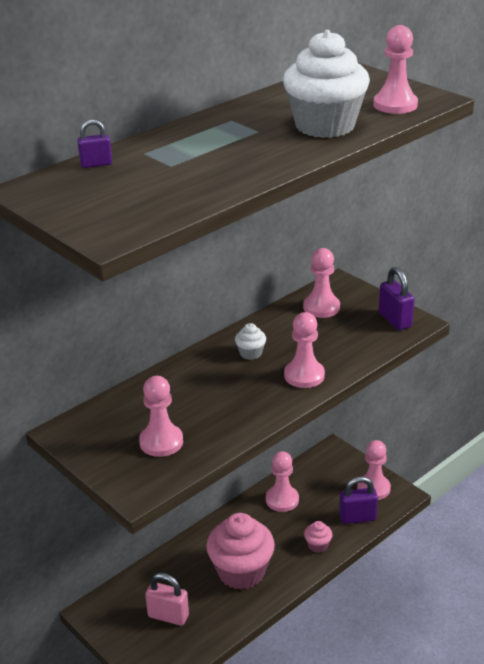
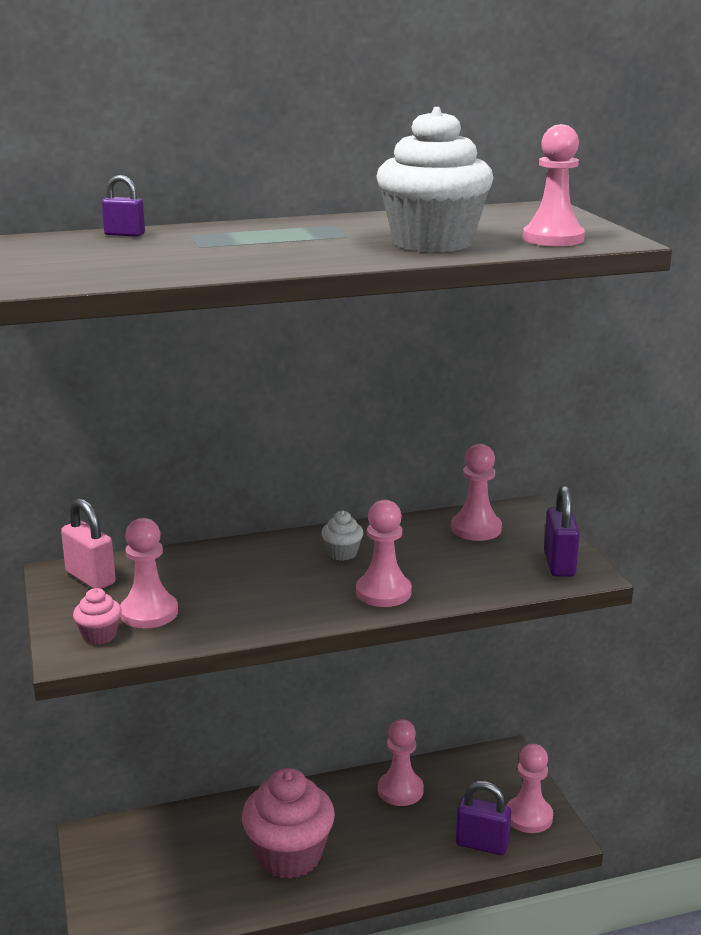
camera: 25 degrees right, 10 degrees down
(168, 616) = (167, 873): pink padlock -> pink padlock (90, 578)
(318, 545) = (406, 859): pink cupcake -> pink cupcake (99, 635)

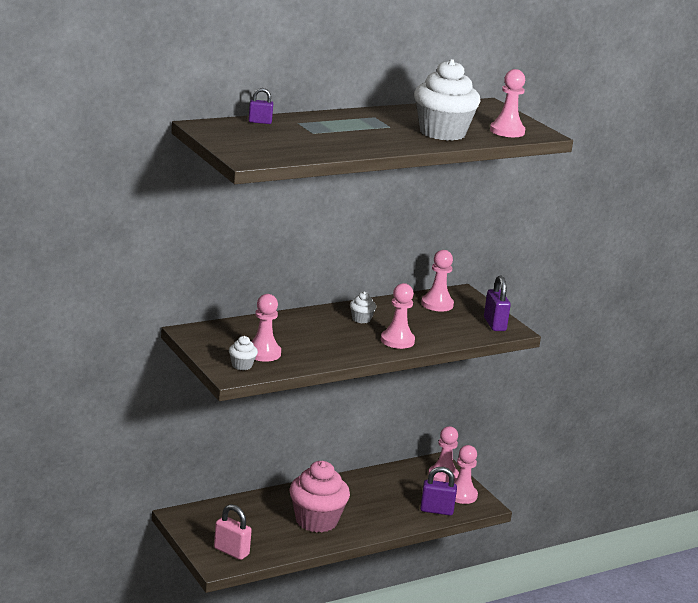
camera: 15 degrees left, 0 degrees up
(90, 578) = (213, 334): pink padlock -> pink padlock (231, 551)
(99, 635) = (242, 365): pink cupcake -> white cupcake
(400, 790) = (375, 484): pink pawn -> pink pawn (443, 476)

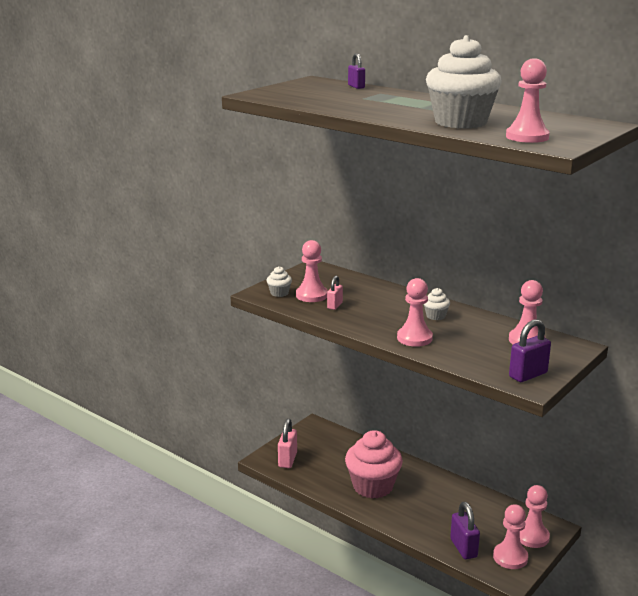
camera: 70 degrees right, 0 degrees up
(298, 350) = (334, 305): none -> pink padlock

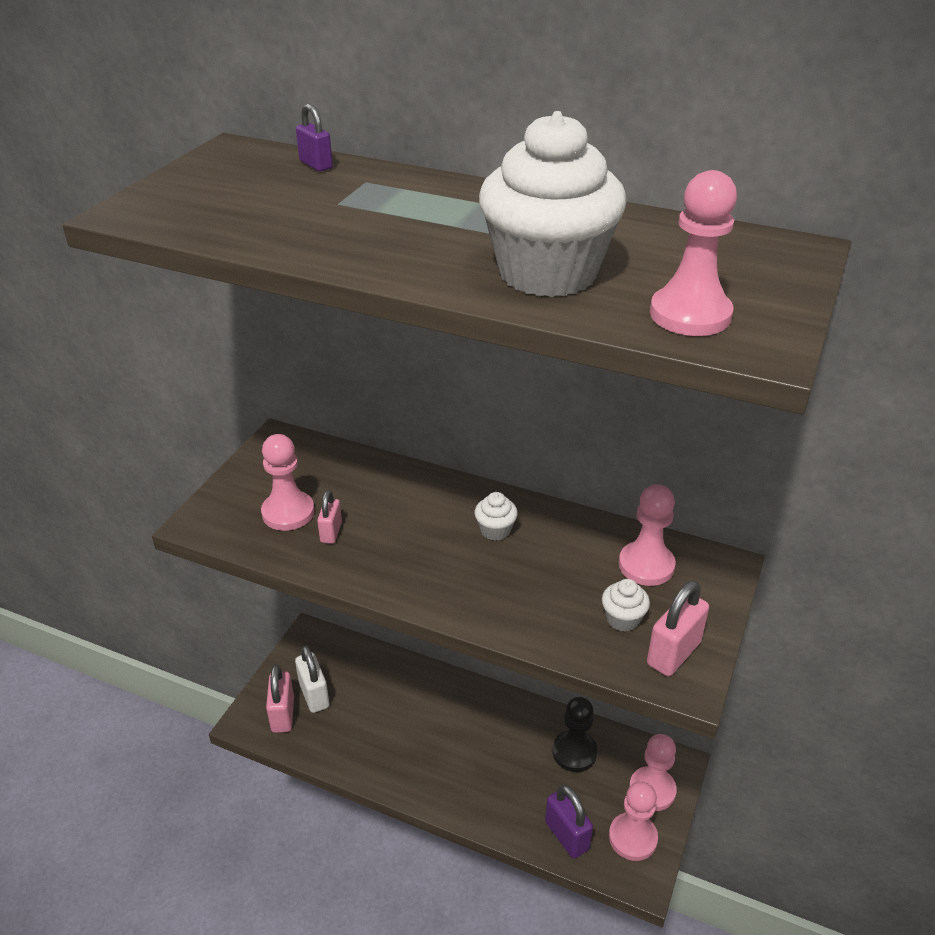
camera: 15 degrees left, 15 degrees up
(279, 293) = (233, 516): white cupcake -> white cupcake (622, 619)
(310, 454) = (314, 695): none -> white padlock
(373, 486) = (416, 741): pink cupcake -> none
(414, 338) = (476, 593): pink pawn -> none
(481, 509) = (574, 752): none -> black pawn
(528, 375) = (673, 653): purple padlock -> pink padlock

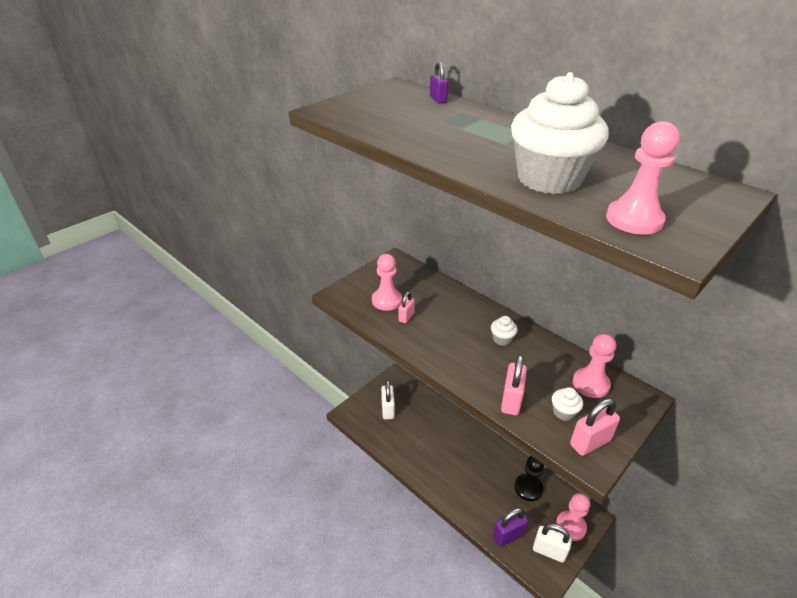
camera: 20 degrees right, 0 degrees up
(283, 715) = (368, 415): pink padlock -> pink padlock (511, 400)
(566, 835) = (508, 535): purple padlock -> purple padlock turned 75 degrees clockwise
(632, 838) = (549, 551): pink pawn -> white padlock

